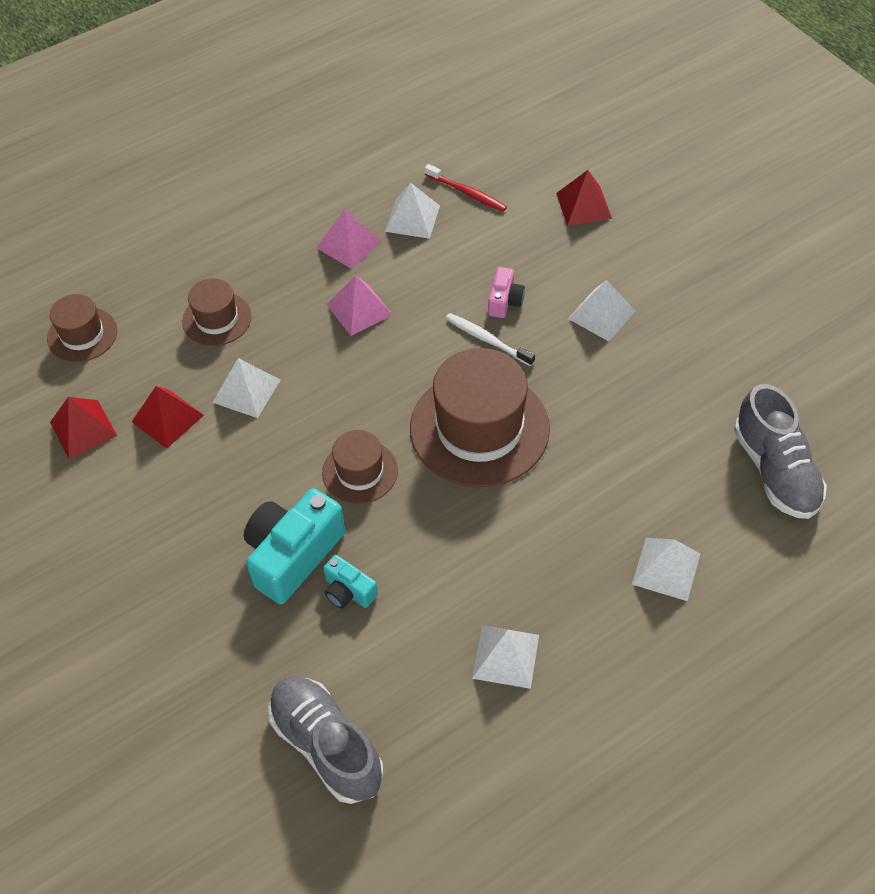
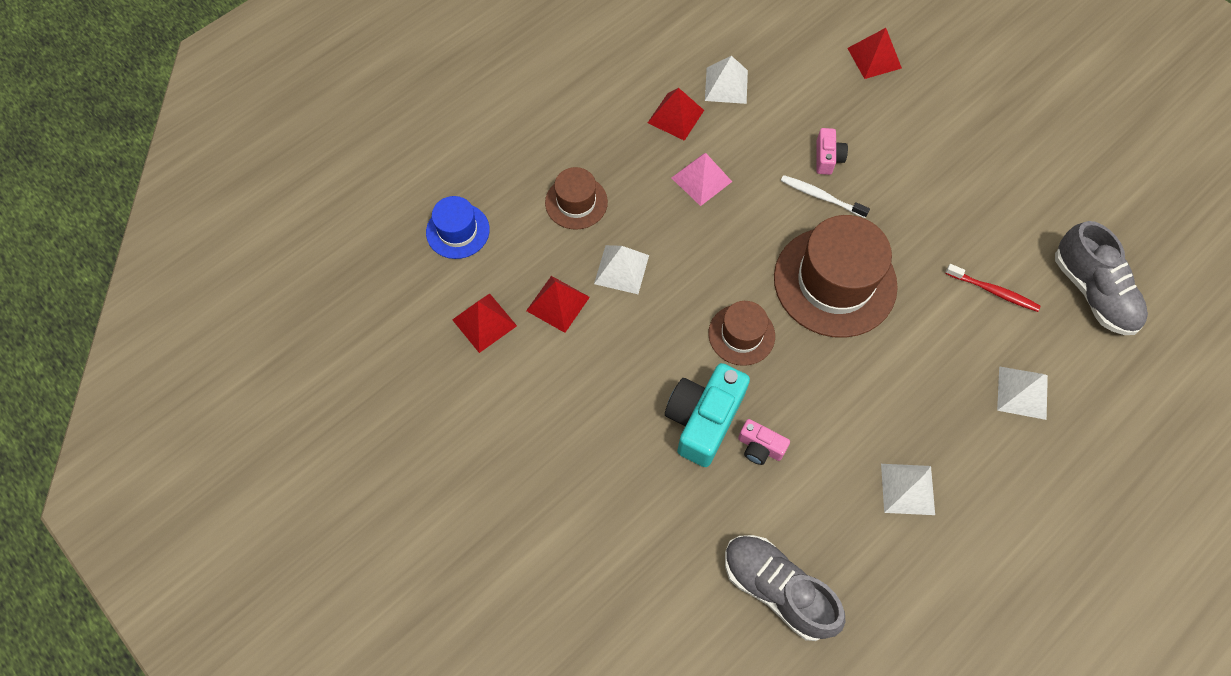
camera: 10 degrees left, 10 degrees up
(82, 335) = (458, 231): brown hat -> blue hat
(348, 244) = (676, 116): pink pyramid -> red pyramid
(348, 591) = (760, 447): turquoise camera -> pink camera
(466, 193) = (768, 55): red toothbrush -> red toothbrush (993, 291)
(601, 314) = (914, 162): white pyramid -> none

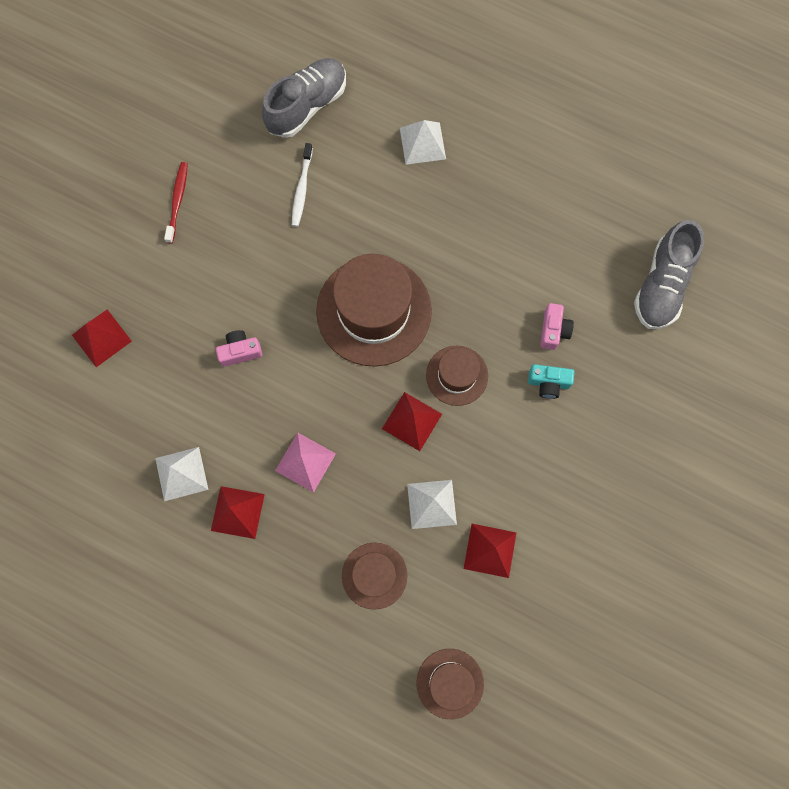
camera: 110 degrees left, 10 degrees up
(458, 231) = (450, 683): blue hat -> brown hat
(484, 322) = (536, 612): red pyramid -> red pyramid (412, 421)
(703, 419) = (548, 383): turquoise camera -> turquoise camera, size x0.51
(821, 197) = (287, 345): white toothbrush -> white toothbrush (302, 189)
(907, 489) = (540, 210): white pyramid -> none
(993, 291) = (335, 181): red toothbrush -> red toothbrush (177, 201)

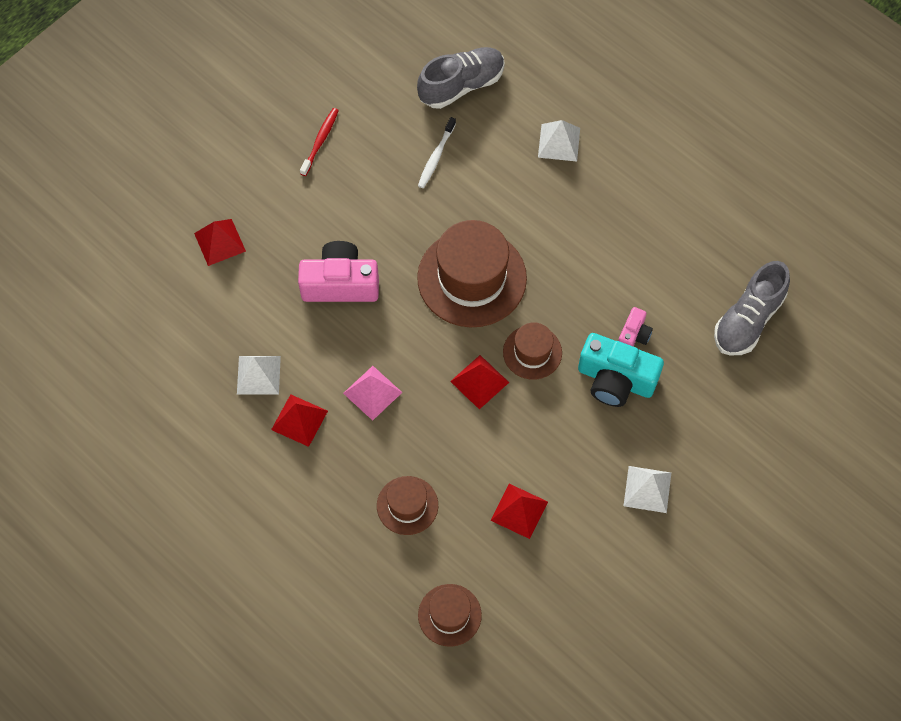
camera: 15 degrees right, 10 degrees down
(240, 351) = (340, 283): pink camera -> pink camera, size x1.96
(432, 504) = (477, 457): white pyramid -> white pyramid (647, 489)
(548, 383) = (615, 380): turquoise camera -> turquoise camera, size x1.96

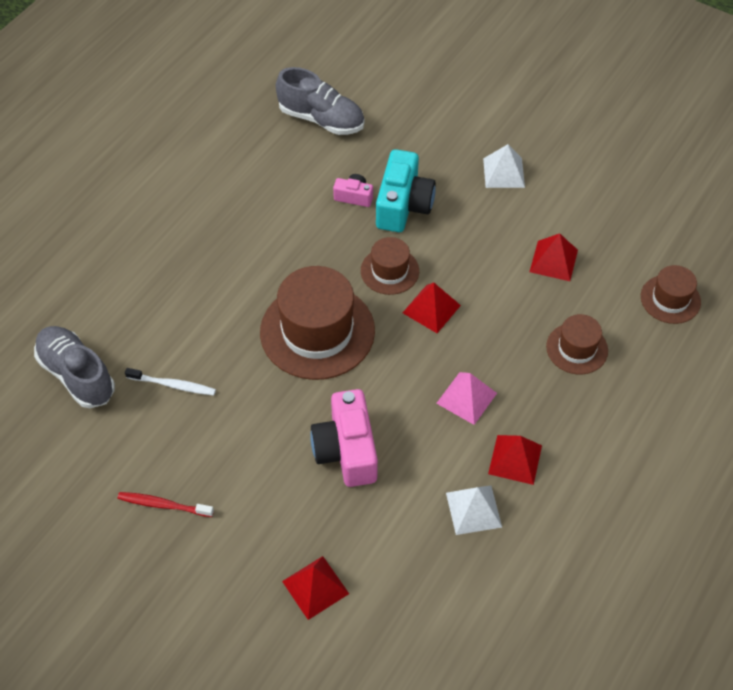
camera: 100 degrees left, 10 degrees down
(559, 142) = (144, 278): white pyramid -> none

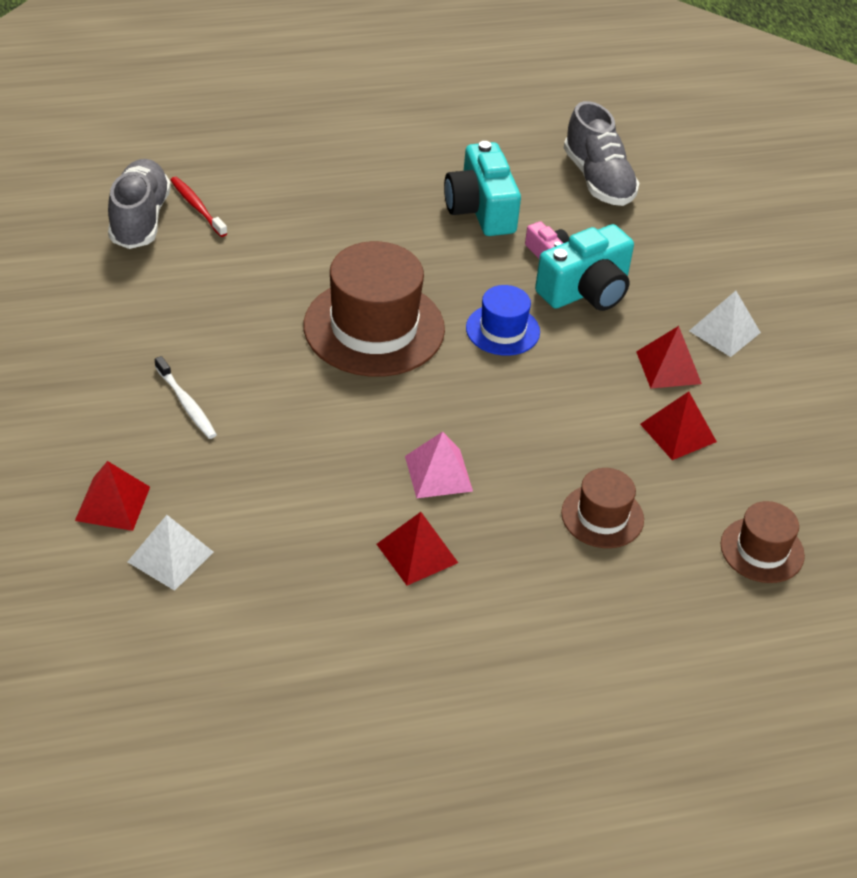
camera: 40 degrees right, 10 degrees down
(164, 505) = (80, 353): red toothbrush -> red toothbrush (197, 207)
(173, 385) = (202, 279): white toothbrush -> white toothbrush (186, 403)
(279, 195) = (480, 209): none -> turquoise camera
(346, 450) = (276, 429): pink camera -> none
(389, 271) = (502, 330): brown hat -> blue hat
(431, 309) = (501, 384): red pyramid -> red pyramid (668, 367)
(473, 509) = (324, 559): white pyramid -> white pyramid (170, 556)

